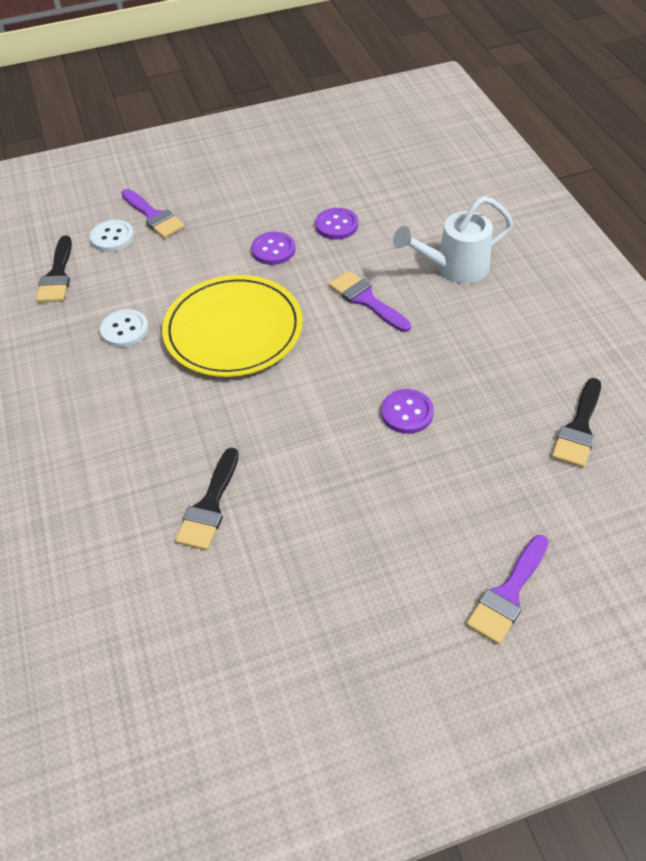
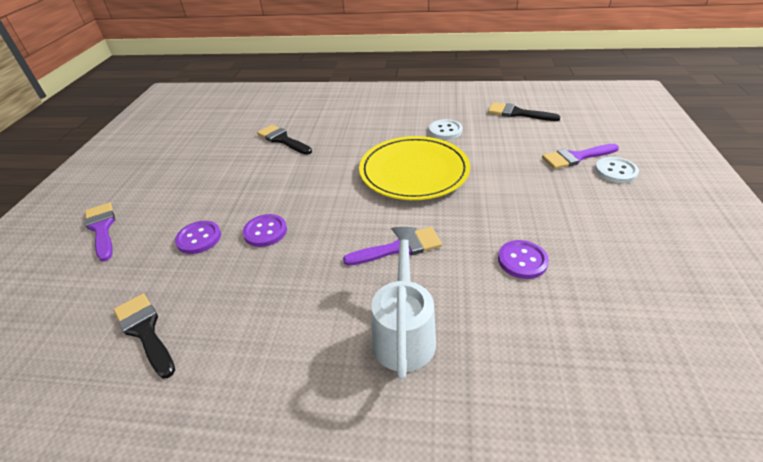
camera: 115 degrees right, 10 degrees down
(112, 237) = (553, 136): white button -> white button (615, 171)
(273, 250) = (500, 210): purple button -> purple button (199, 238)

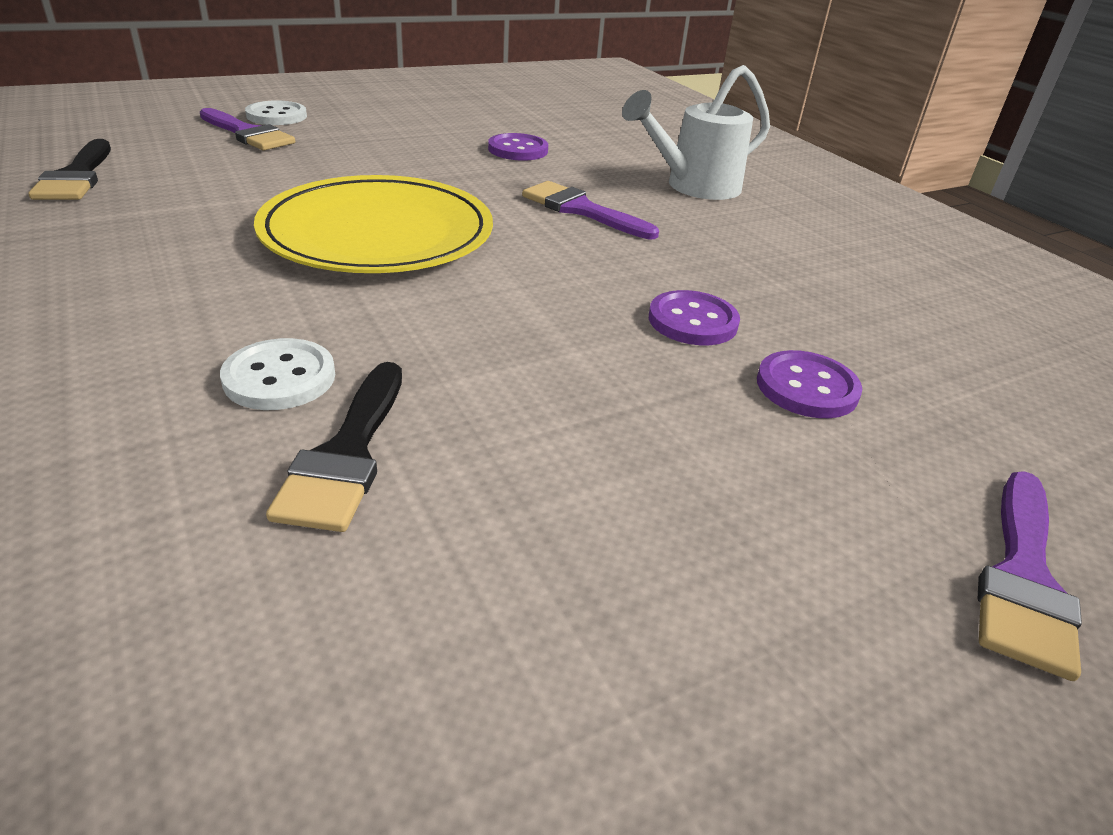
camera: 130 degrees left, 5 degrees down
(145, 331) = (971, 337): black brush -> none
(445, 131) = (186, 230): white button -> white button (279, 378)

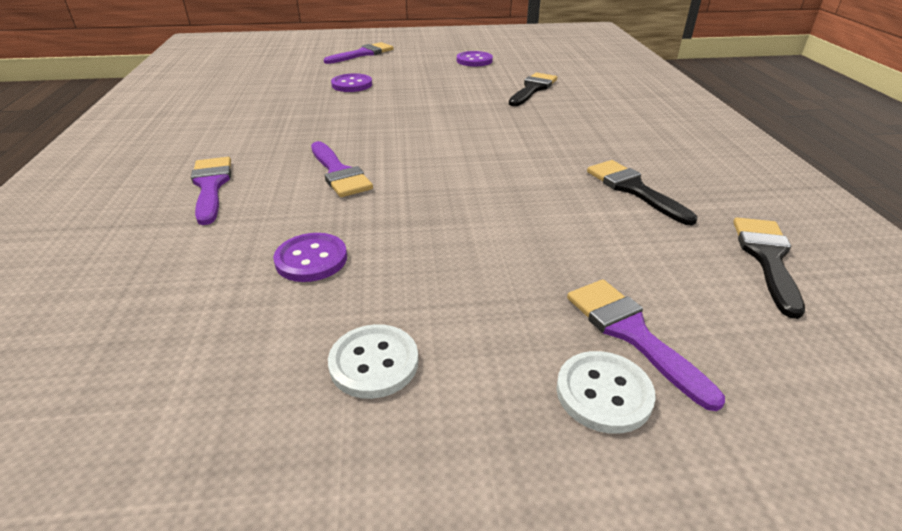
camera: 155 degrees left, 0 degrees up
(188, 225) = (633, 189): none -> black brush
(279, 378) = (557, 108): white button -> white button (374, 363)
(378, 233) = (500, 169): yellow plate -> none
(692, 321) = (363, 107): purple button -> purple button (474, 60)
(694, 187) = (211, 186): white watering can -> purple brush

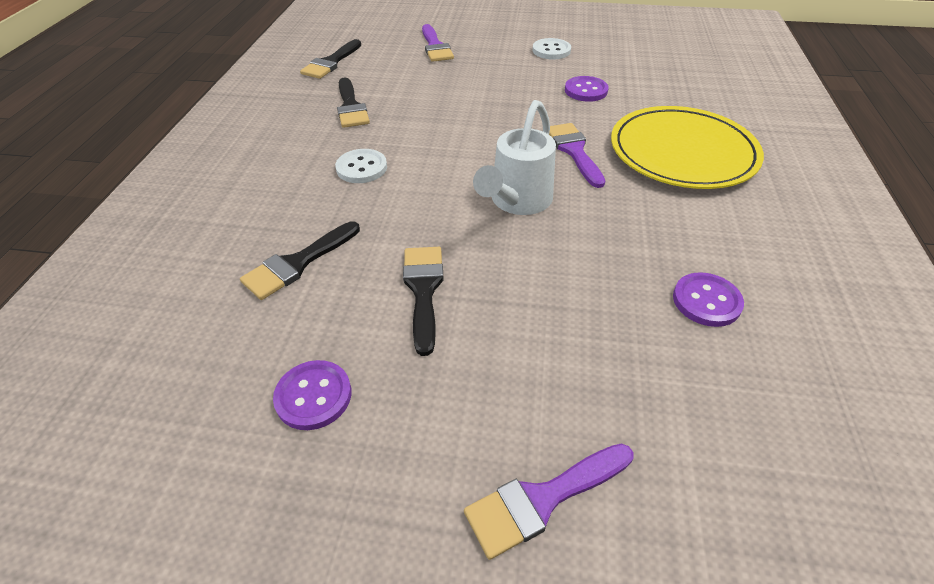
camera: 165 degrees left, 10 degrees up
(211, 186) = (682, 152): purple brush -> yellow plate
(352, 85) = (566, 328): purple button -> purple button (706, 301)
(393, 130) = (517, 201): none -> white watering can
(443, 88) = (423, 290): none -> black brush
(603, 393) = (463, 35): white button -> white button (361, 168)

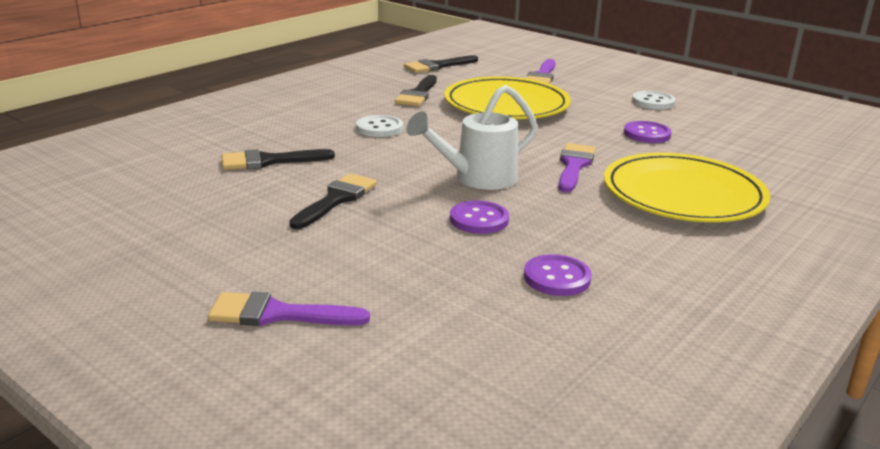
camera: 30 degrees right, 20 degrees down
(313, 396) = (199, 220): purple button -> purple button (479, 219)
(443, 93) = (506, 104): none -> yellow plate

